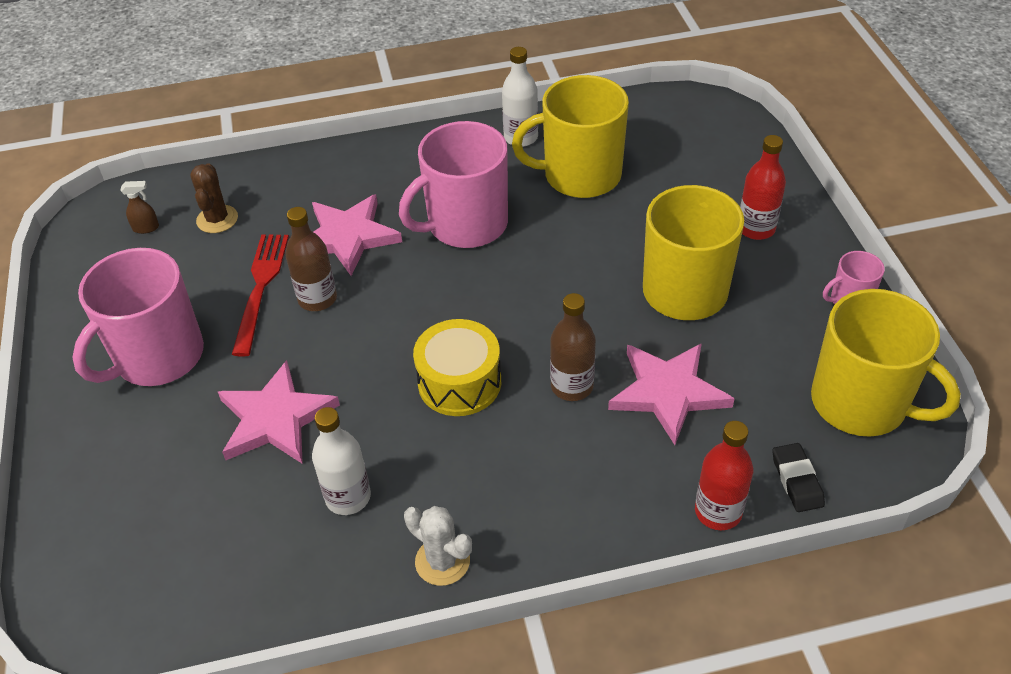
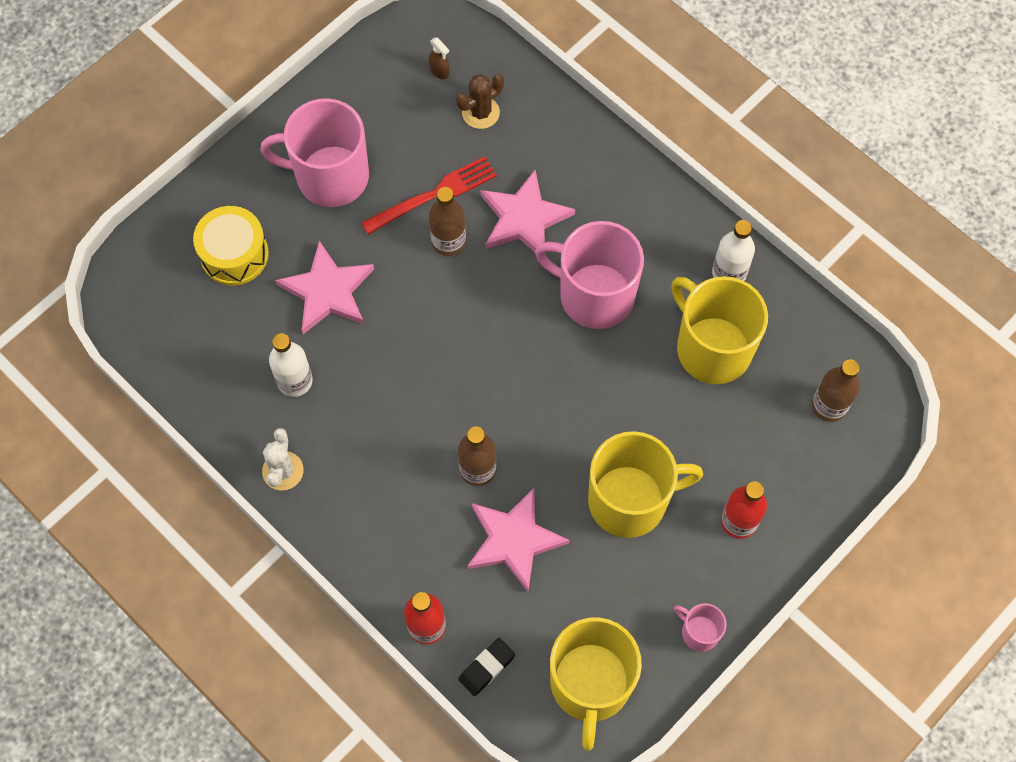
camera: 55 degrees right, 20 degrees up
(459, 382) = (433, 390): yellow drum -> yellow drum (234, 254)
(687, 133) = (829, 406): none -> brown bottle

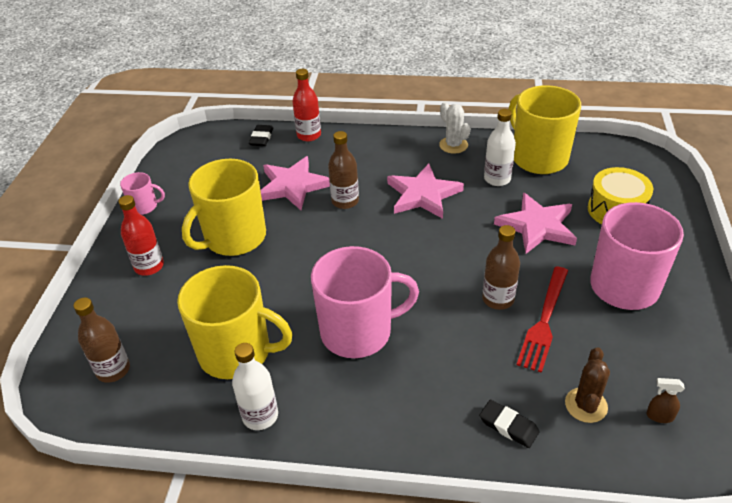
camera: 145 degrees right, 25 degrees down
(524, 218) = (462, 349): pink star -> pink star (423, 195)
(551, 137) = (508, 426): none -> black eraser
(590, 684) = (197, 159): yellow mug -> yellow mug (538, 157)

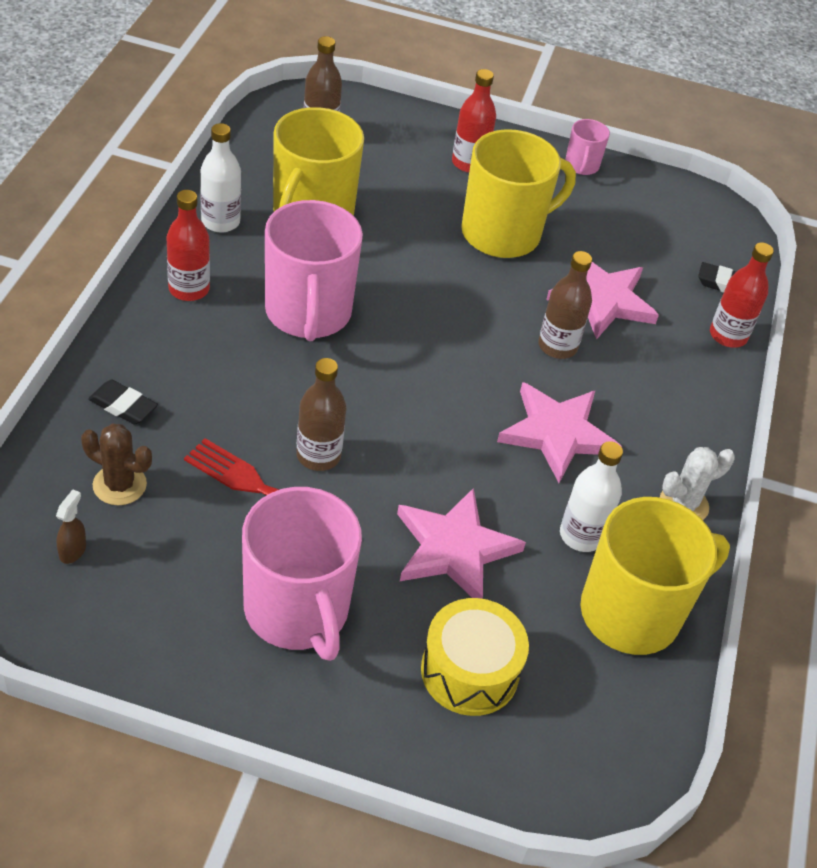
camera: 90 degrees right, 5 degrees up
(234, 238) = (503, 233): yellow mug -> yellow mug turned 105 degrees clockwise
(356, 417) = (189, 289): none -> red bottle
(508, 426) = (123, 406): black eraser -> black eraser turned 75 degrees clockwise

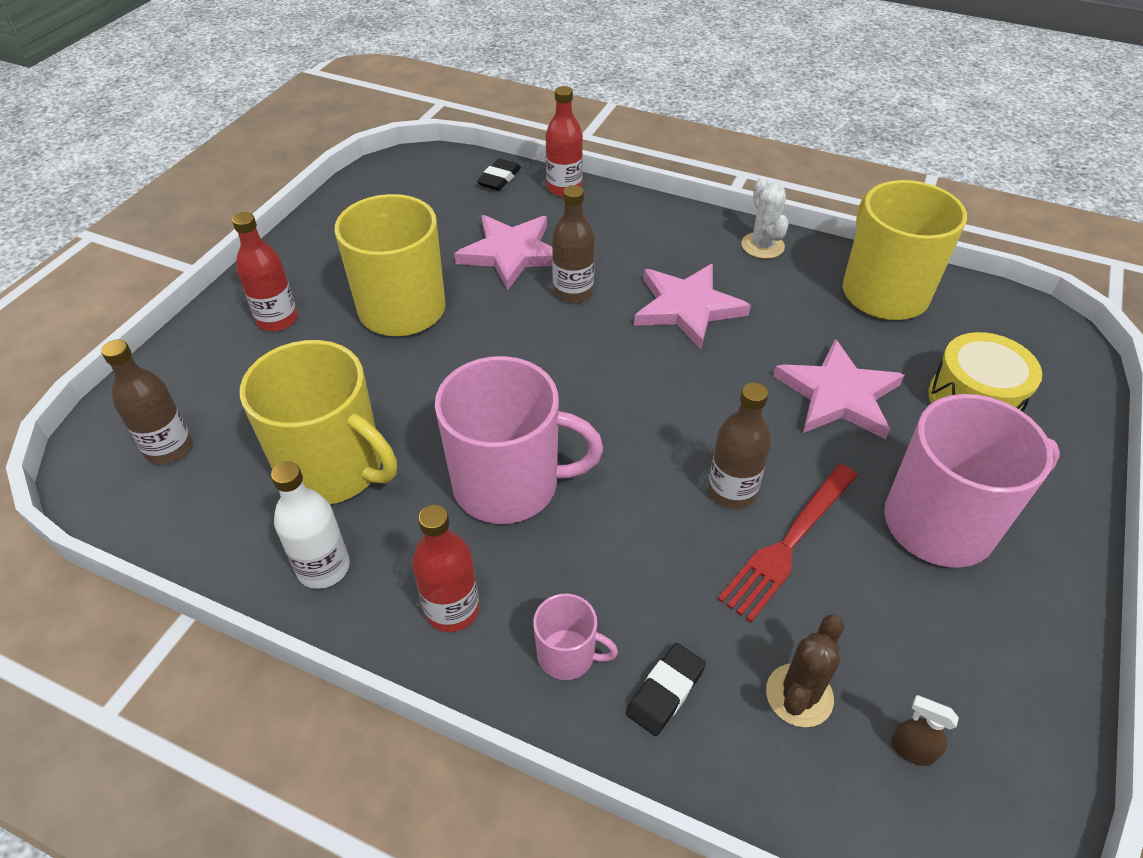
camera: 75 degrees left, 0 degrees up
(581, 166) = (308, 237): pink mug -> pink mug (568, 655)
(581, 535) = (806, 310): white bottle -> none

